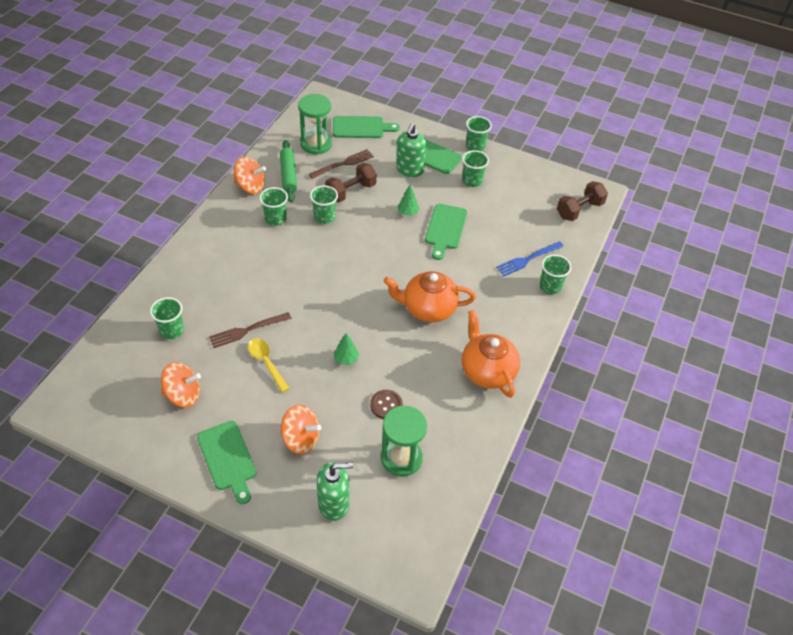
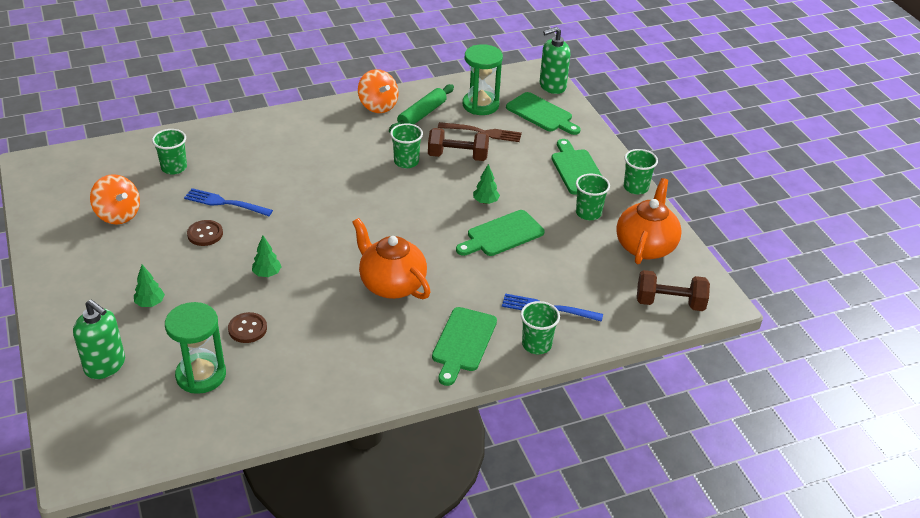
camera: 45 degrees right, 10 degrees down
(228, 459) = (83, 278): green cutting board -> green cutting board (463, 342)
(247, 330) = (225, 203): brown fork -> blue fork
(266, 363) = (205, 234): yellow spoon -> brown button
(275, 219) = (363, 140): green cup -> none
(301, 439) = (150, 303): orange spinning top -> green tree
(409, 170) = (538, 170): green soap dispenser -> green soap dispenser (552, 86)
(487, 371) = (370, 367): orange teapot -> orange teapot (645, 246)

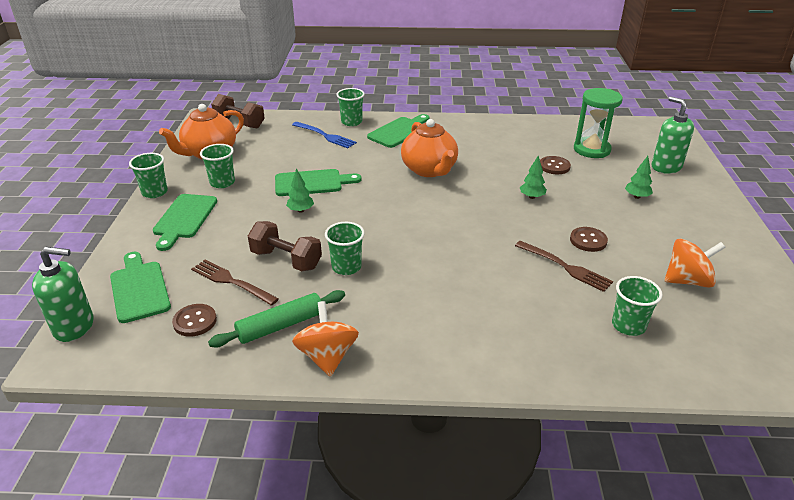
camera: 155 degrees left, 5 degrees down
(118, 214) = (687, 281): orange spinning top -> orange spinning top turned 105 degrees clockwise
(225, 203) = (565, 267): blue fork -> brown fork
(480, 105) = (195, 321): green hourglass -> brown button

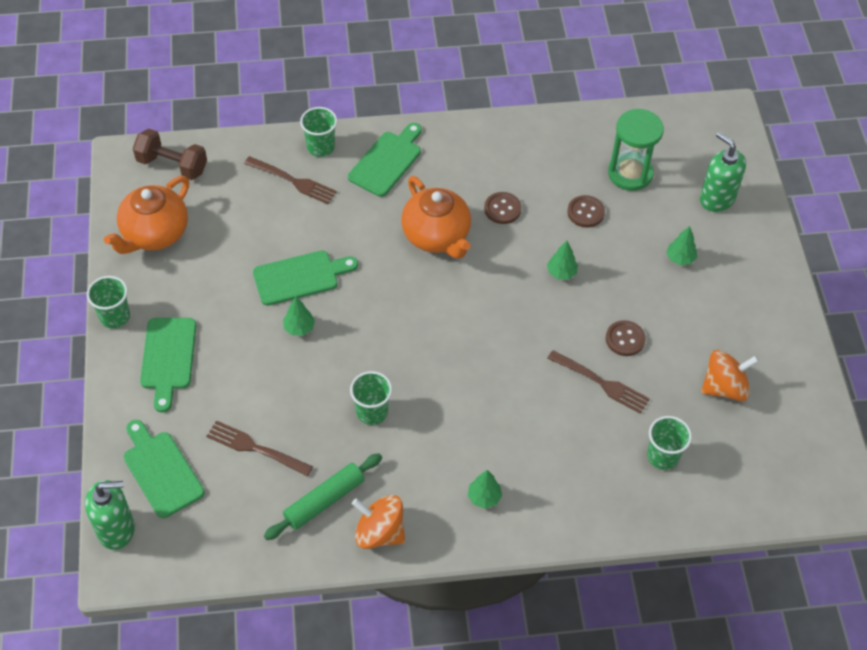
camera: 10 degrees left, 20 degrees up
(195, 321) = (236, 506): brown button -> brown button (502, 209)
(222, 182) = (191, 289): green cup -> none
(286, 260) = (304, 409): brown dumbbell -> none
(325, 136) = (293, 181): blue fork -> brown fork
(327, 356) = (379, 532): orange spinning top -> orange spinning top turned 45 degrees counterclockwise
(440, 339) = (484, 497): none -> green tree

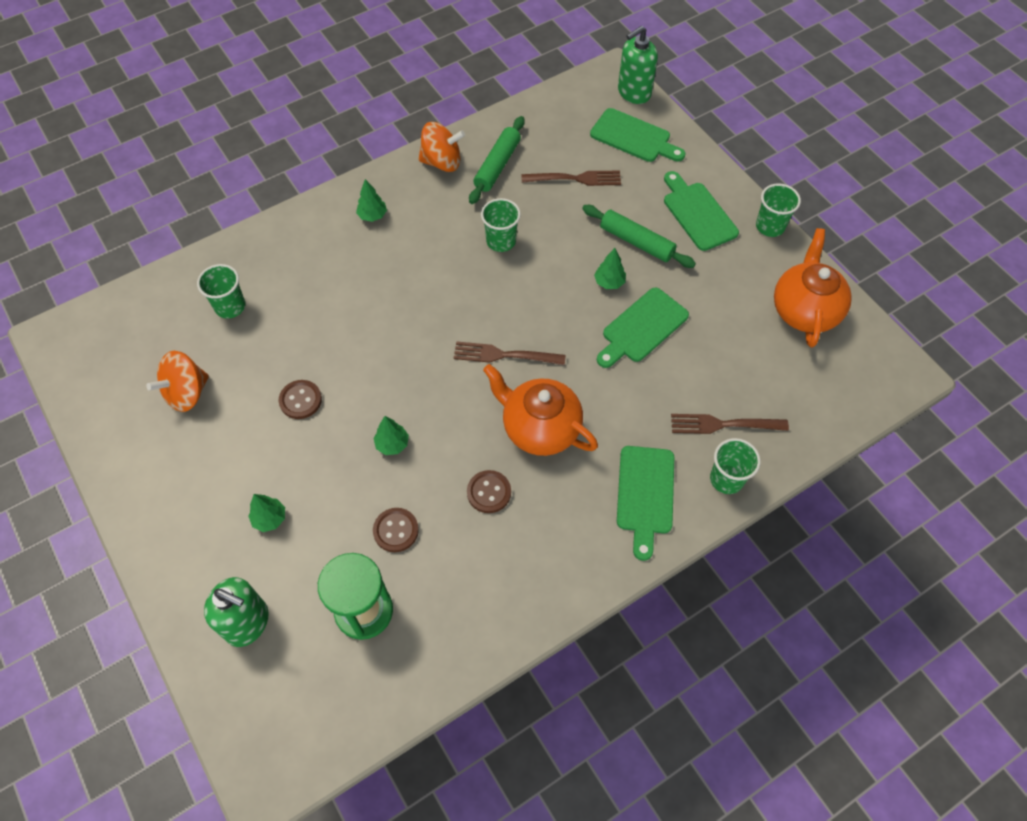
camera: 155 degrees right, 5 degrees up
(172, 165) = (853, 386): brown dumbbell -> none
(246, 355) = (636, 242): none -> green rolling pin
(601, 383) = (309, 348): brown fork -> brown fork (504, 355)

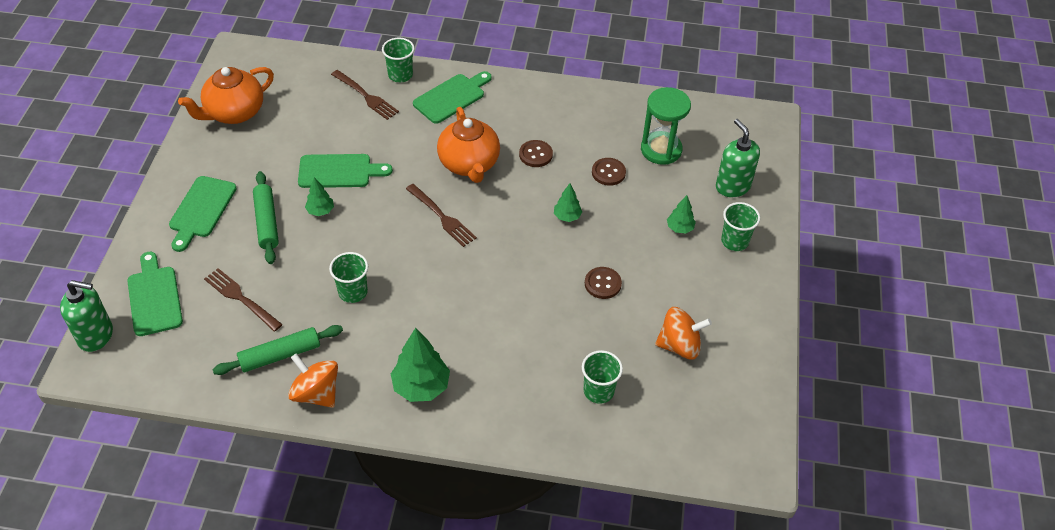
camera: 140 degrees left, 10 degrees down
(372, 216) = (421, 386): green tree -> green tree, size x1.82
(770, 226) = (173, 168): green cup -> green cup (734, 241)

